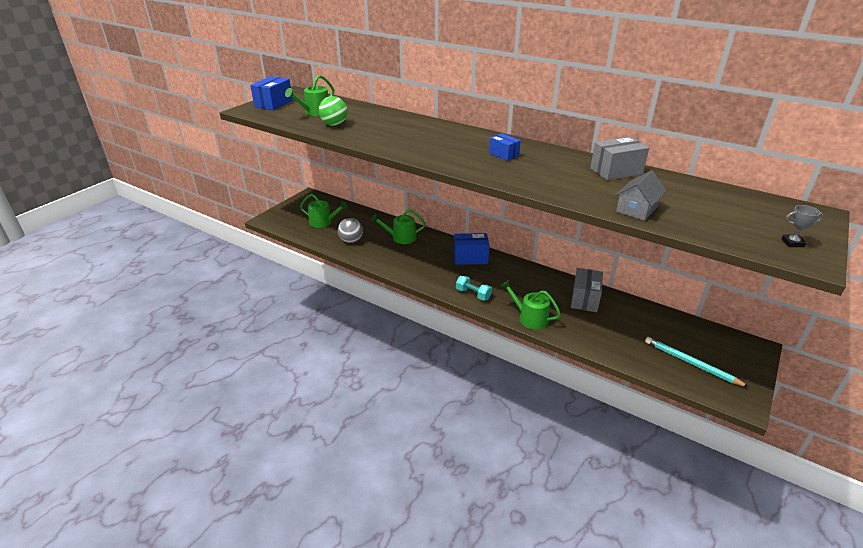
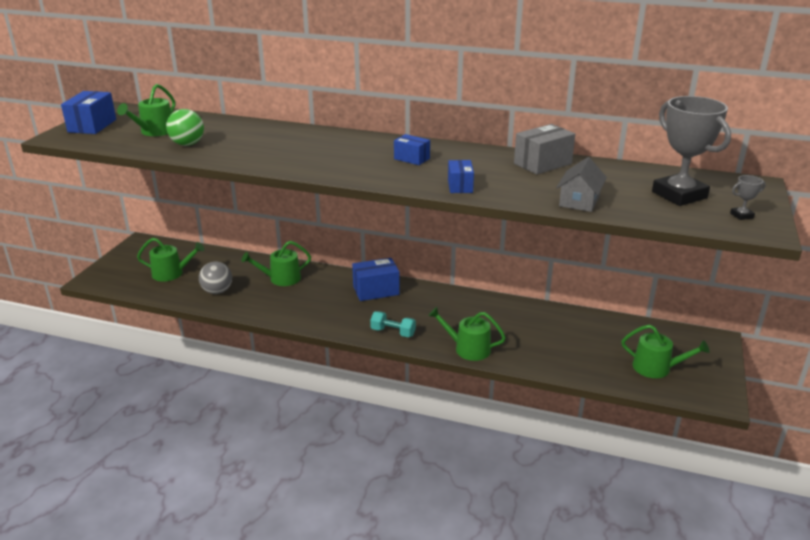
camera: 15 degrees left, 5 degrees down
(535, 183) = (460, 186): none -> blue box
(585, 299) = (523, 318): grey box -> none
(691, 363) = (656, 368): turquoise pencil -> green watering can
(735, 215) = (679, 195): none -> grey trophy

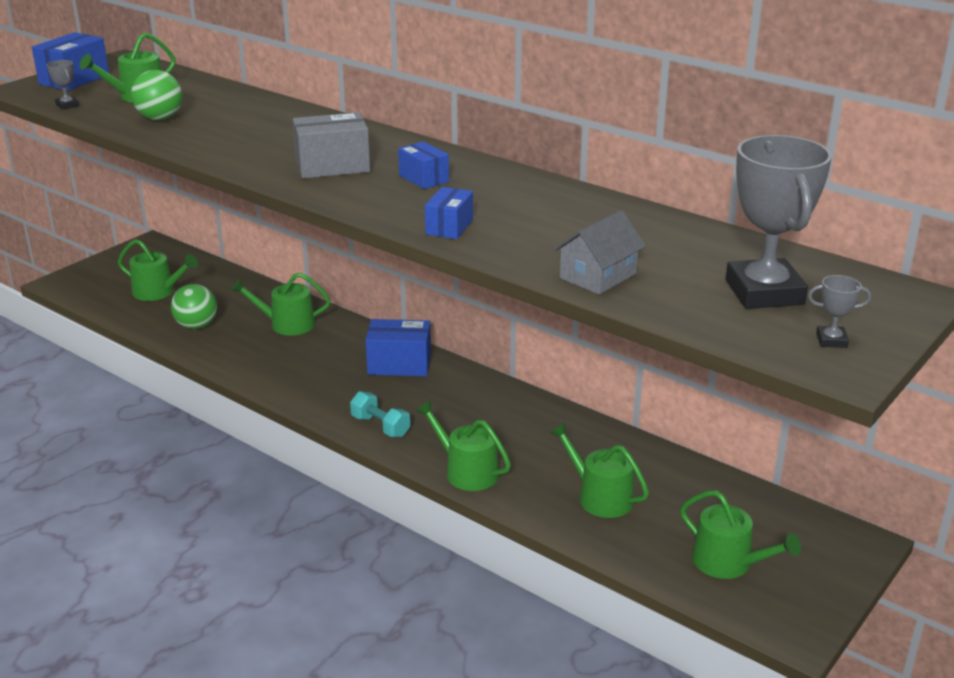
camera: 20 degrees right, 0 degrees up
(106, 144) = (67, 105): none -> grey trophy
(217, 291) = (196, 326): grey ball -> green ball
(542, 163) = (603, 213): grey box -> grey box (332, 166)
(558, 346) = (599, 496): none -> green watering can

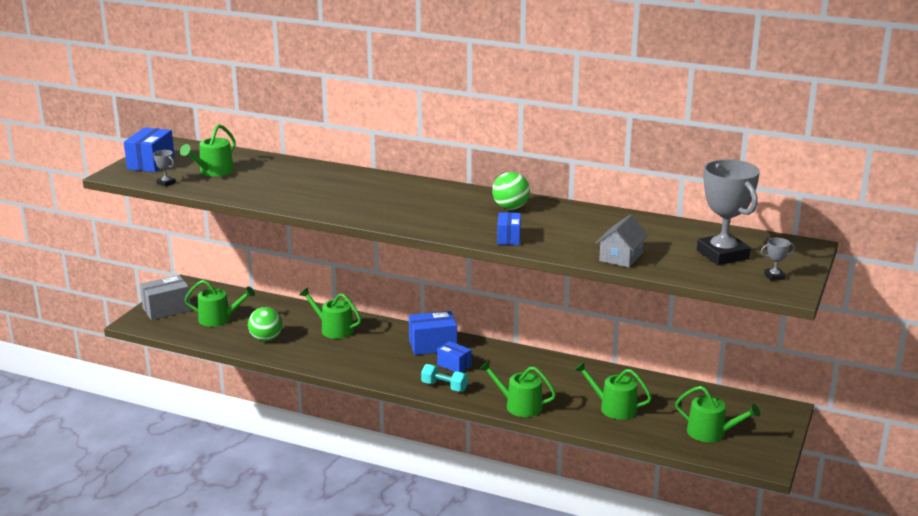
camera: 15 degrees left, 5 degrees down
(160, 118) = (246, 186): green ball -> green ball (510, 208)
(286, 324) = (333, 329): green watering can -> green watering can turned 45 degrees clockwise
(332, 166) = (399, 207): grey box -> grey box (166, 309)
(423, 178) = (467, 209): blue box -> blue box (454, 365)

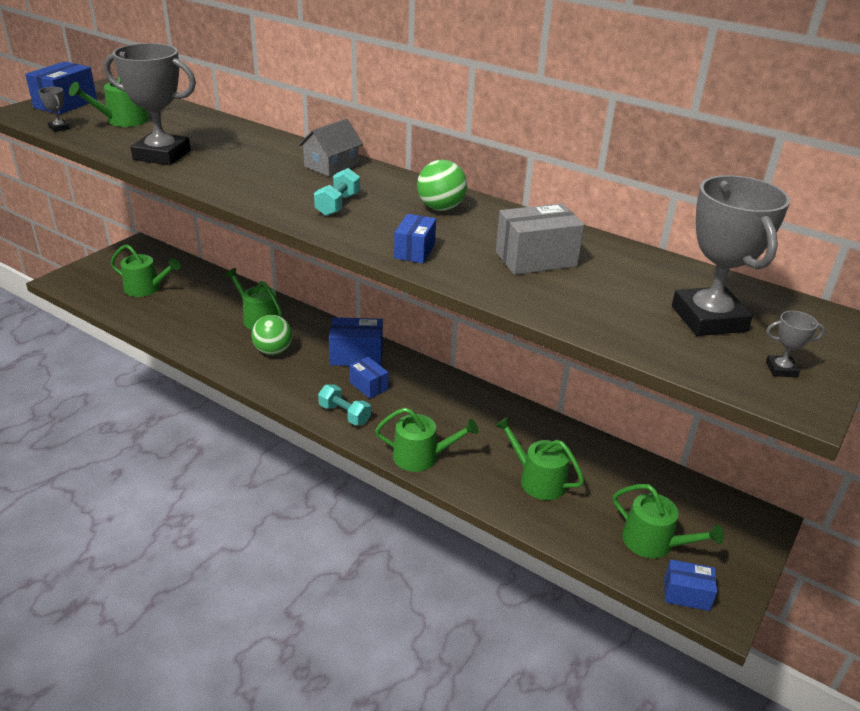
camera: 10 degrees right, 10 degrees up
(166, 309) = (101, 270): grey box -> grey box (536, 259)
(266, 339) = (180, 320): green ball -> green ball (273, 351)
(270, 194) = (162, 155): none -> grey trophy
(433, 214) = (338, 205): none -> turquoise dumbbell
(519, 405) = (422, 456): green watering can -> green watering can turned 150 degrees clockwise
(621, 257) = (556, 301): grey house -> grey house (331, 165)
(742, 458) = (686, 594): none -> blue box

